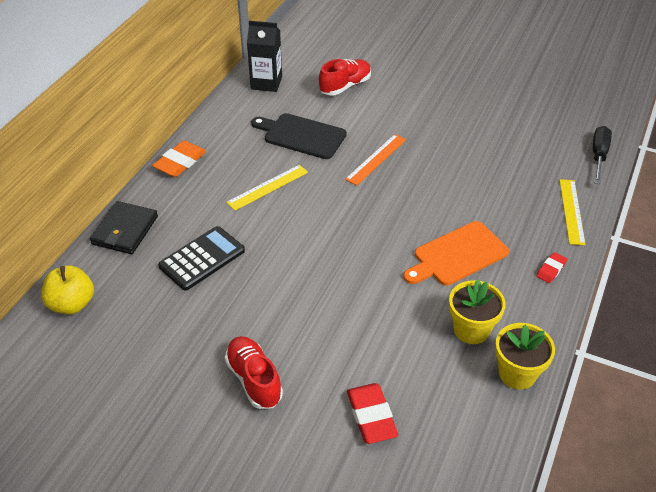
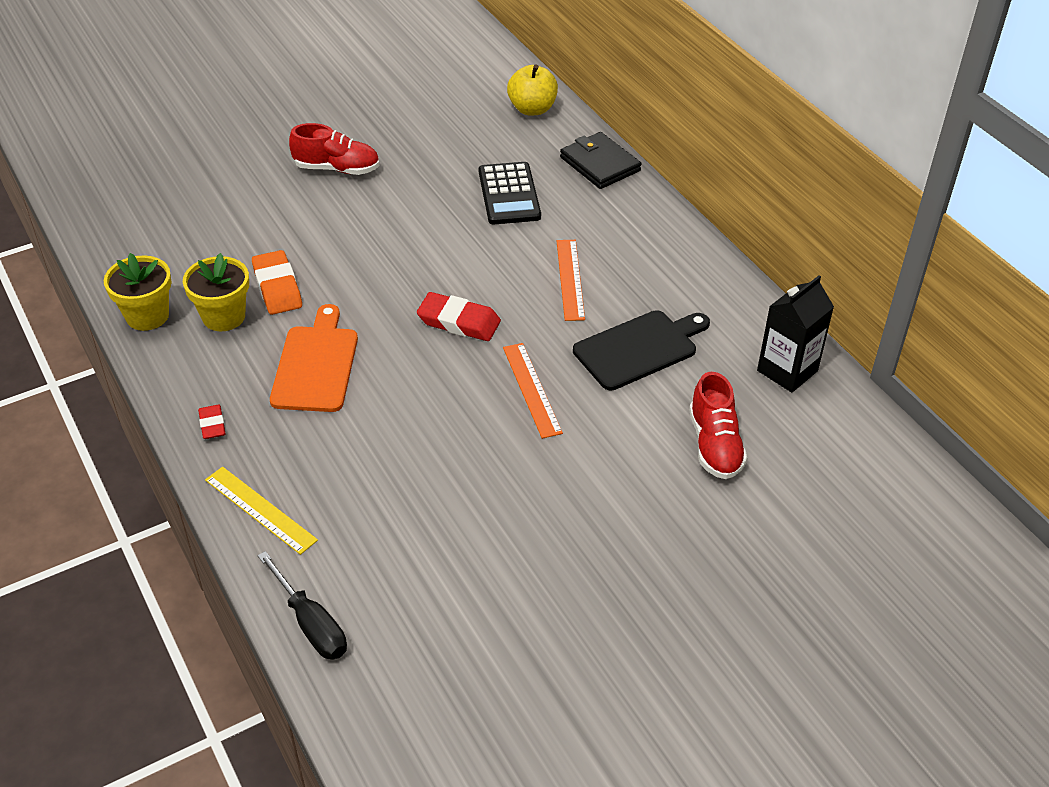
camera: 125 degrees right, 0 degrees up
(180, 162) = (677, 235): orange eraser -> orange eraser (277, 287)
(267, 187) = (570, 279): yellow ruler -> orange ruler
(371, 416) = (225, 211): red eraser -> red eraser (459, 321)

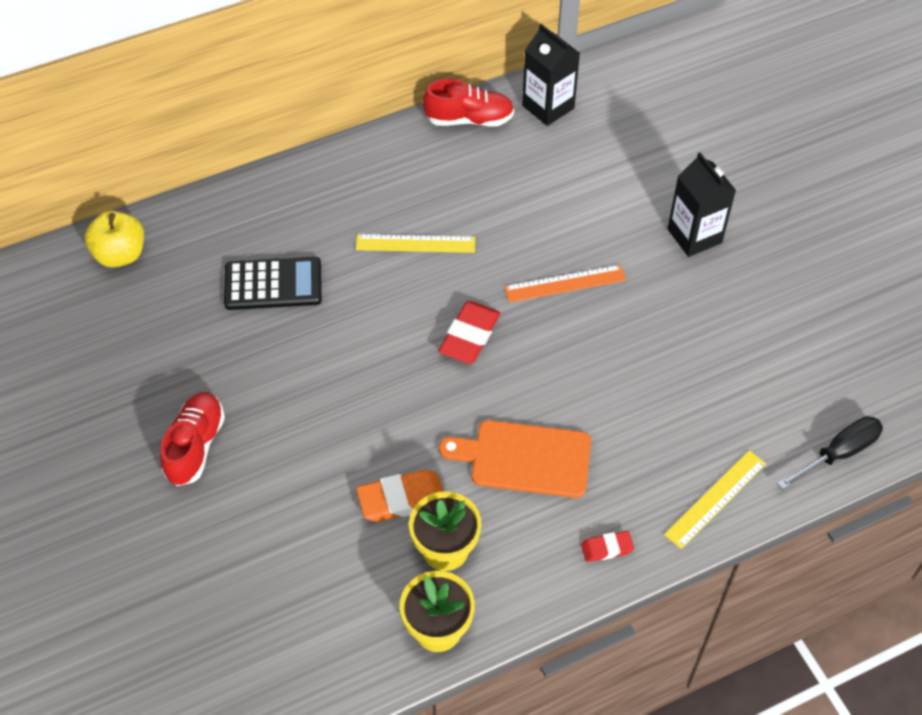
camera: 85 degrees left, 10 degrees up
(570, 279) = (415, 243): orange ruler -> yellow ruler
(599, 164) = (235, 204): black wallet -> none
(615, 500) = (694, 236): none -> black carton
(639, 348) = (515, 201): black cutting board -> none
(714, 445) = (632, 165): red shoe -> red shoe (469, 119)

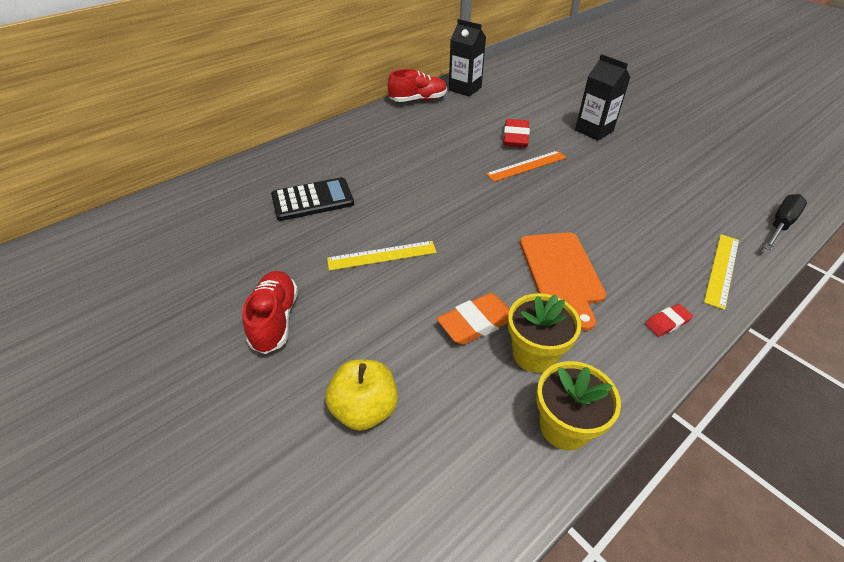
camera: 15 degrees left, 10 degrees down
(120, 254) = (183, 202): yellow apple -> yellow apple (364, 409)
(415, 243) = (411, 161): yellow ruler -> yellow ruler (382, 255)
(469, 336) = (476, 204): red eraser -> red eraser (515, 137)
(525, 458) = (561, 272): orange cutting board -> orange cutting board turned 90 degrees counterclockwise

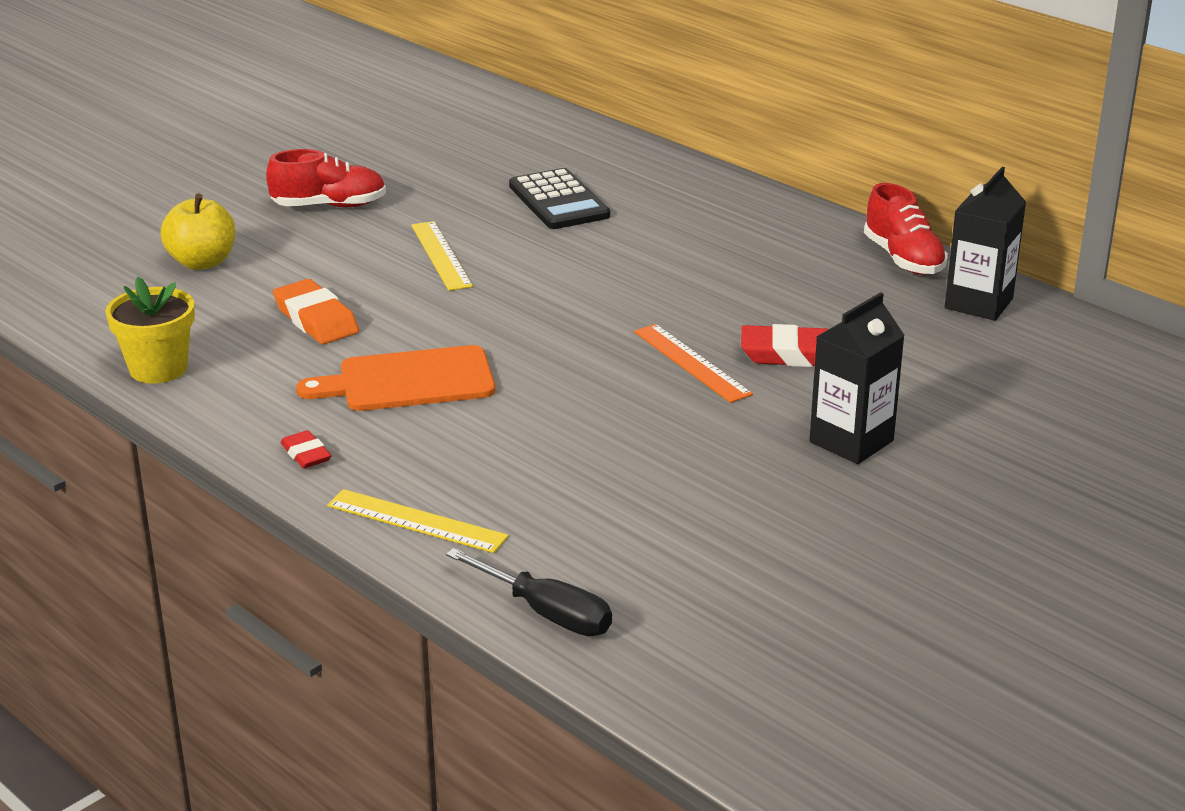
camera: 85 degrees right, 15 degrees down
(534, 354) = (261, 355): yellow flower pot -> none

